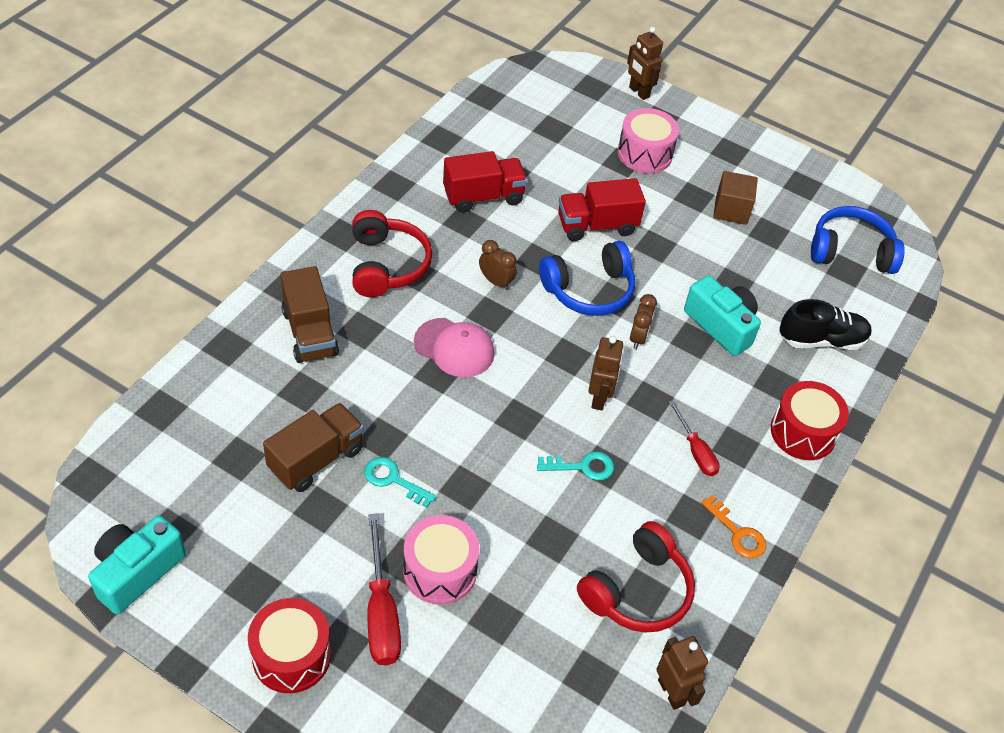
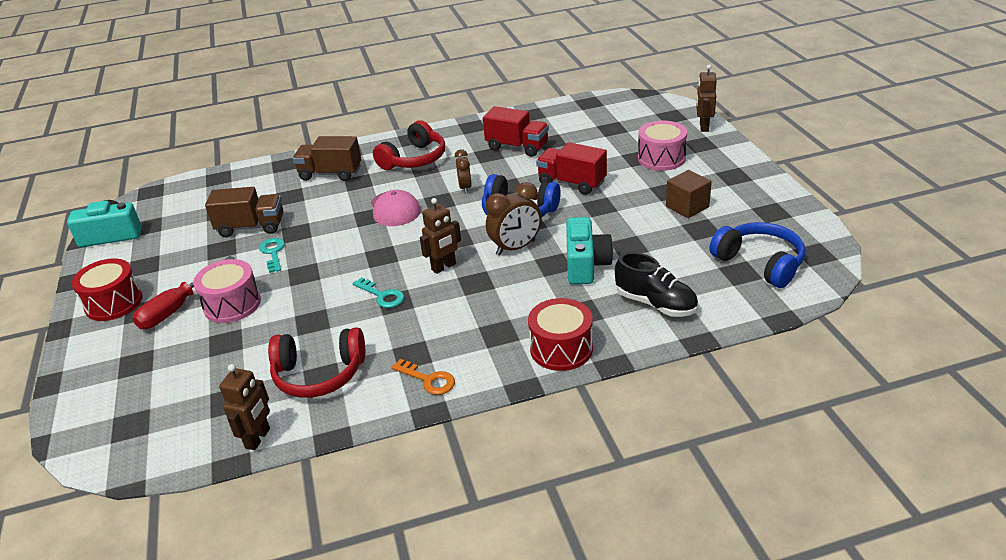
camera: 50 degrees right, 15 degrees down
(310, 333) = (330, 174): brown truck -> brown truck turned 75 degrees clockwise
(638, 338) = (515, 248): brown clock -> brown clock, size x1.61
(695, 451) = (466, 322): red screwdriver -> none
(737, 533) = (428, 379): orange key -> orange key turned 60 degrees counterclockwise

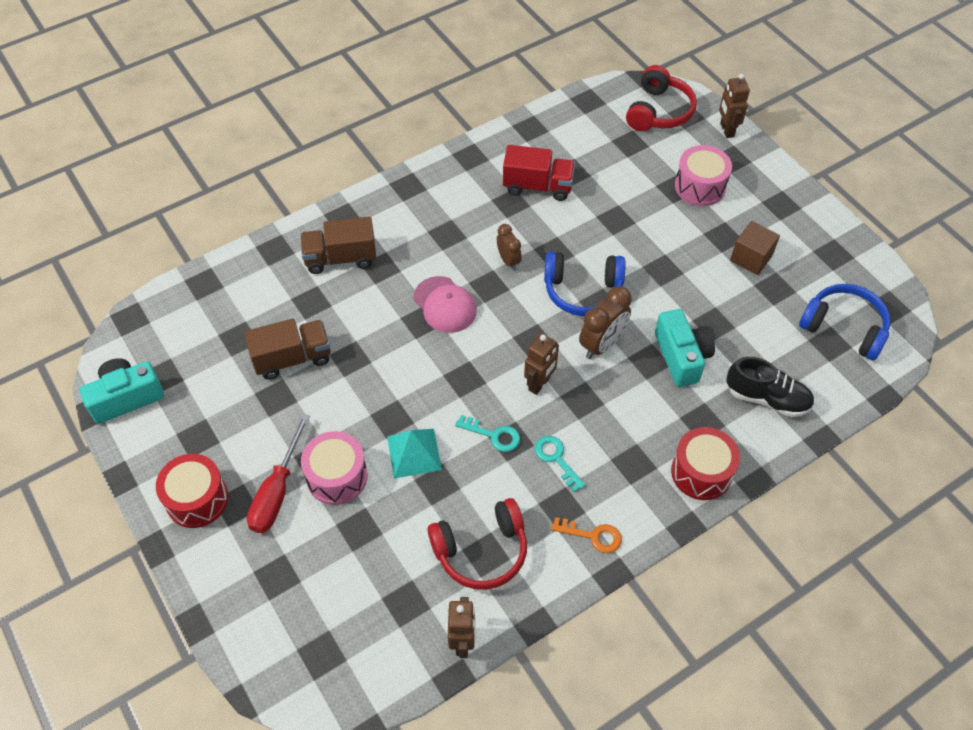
camera: 20 degrees left, 20 degrees up
(273, 253) = (340, 394): turquoise key -> turquoise key (556, 459)
(306, 298) = (414, 453): none -> turquoise pyramid
(414, 159) = (428, 221): red headphones -> red headphones (659, 111)
(572, 183) = (621, 238): red truck -> none

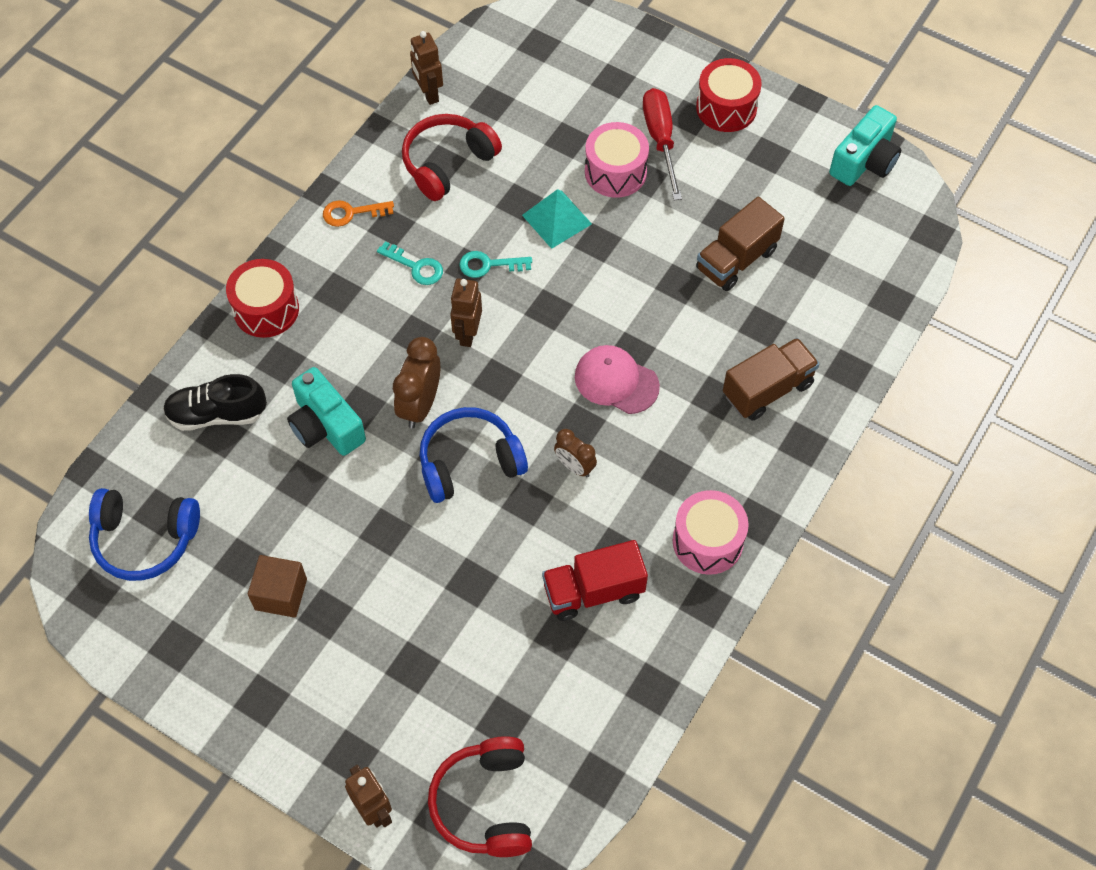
camera: 155 degrees right, 5 degrees up
(700, 186) = (380, 684): pink drum -> pink drum (707, 541)

